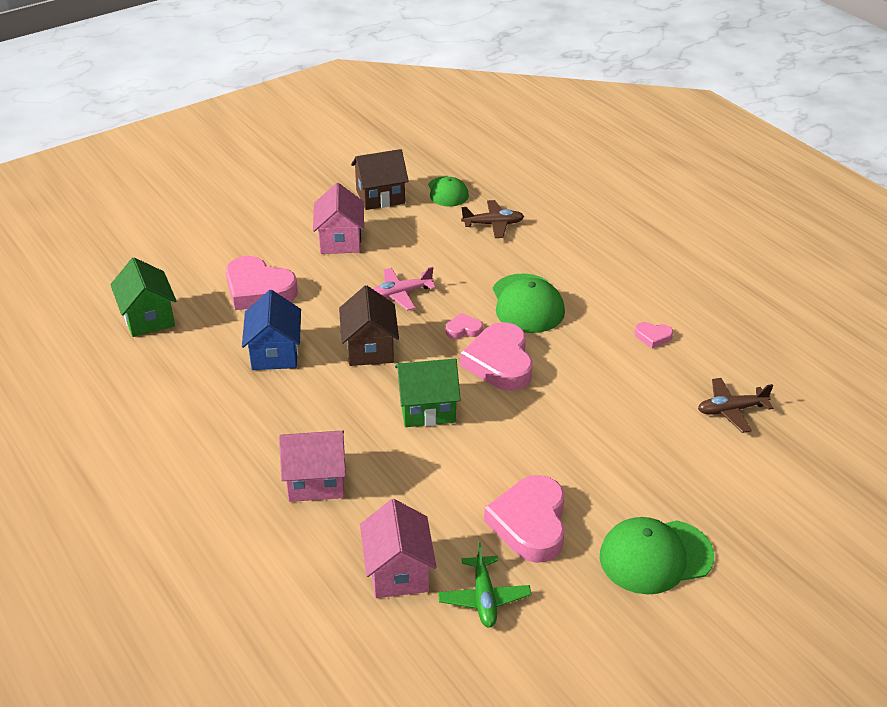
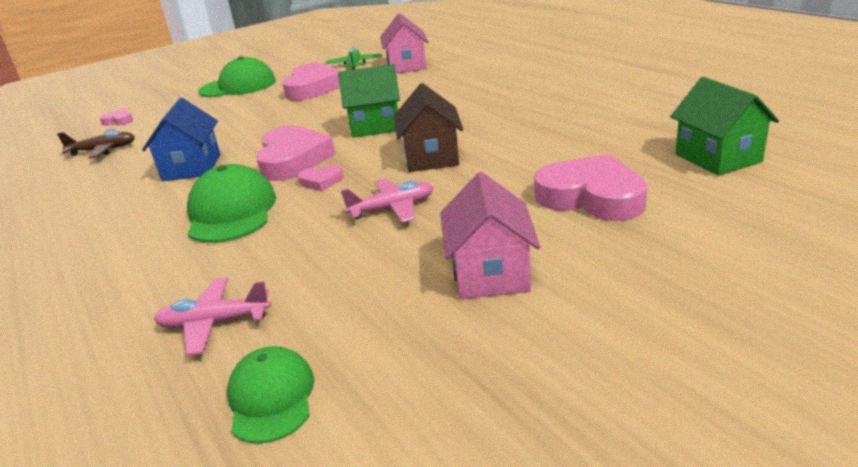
camera: 175 degrees left, 10 degrees down
(275, 353) = (537, 145): blue house -> blue house (192, 167)
(316, 481) = (469, 86): pink house -> none
(380, 197) = (421, 374): brown house -> none
(493, 224) = (214, 323): brown plane -> pink plane
(653, 337) = (113, 193): pink heart -> pink heart (119, 121)

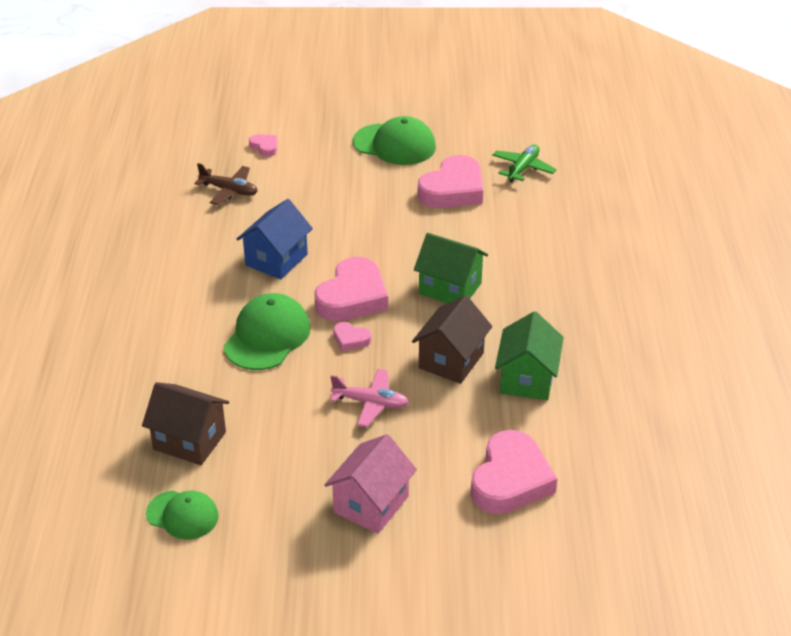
camera: 30 degrees right, 10 degrees up
(214, 323) = (190, 441): pink plane -> brown house
(271, 397) = (182, 515): green cap -> green cap turned 90 degrees clockwise
(407, 66) = (566, 201): pink house -> none
(591, 197) = (510, 479): pink heart -> pink heart turned 45 degrees clockwise
(718, 158) = (651, 500): green house -> green house (527, 379)

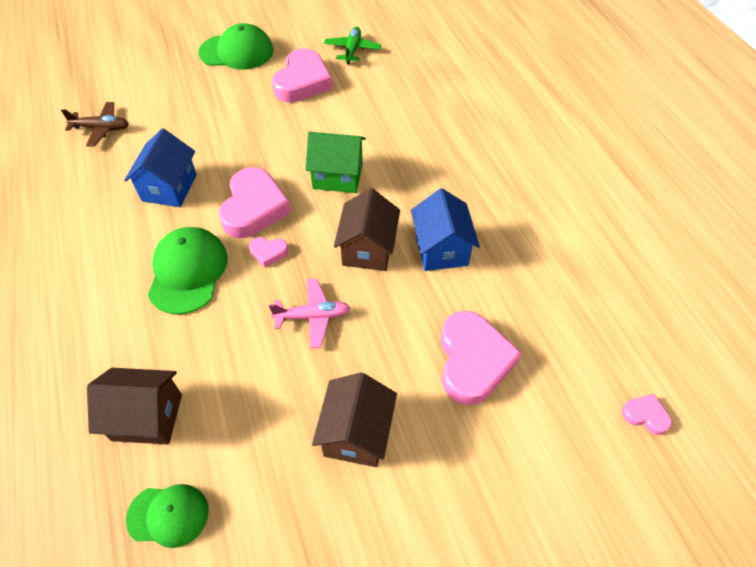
camera: 20 degrees left, 15 degrees up
(264, 147) = (121, 79): pink heart -> pink heart (645, 415)
(371, 504) = (356, 433): pink house -> brown house
(527, 379) = (441, 249): green house -> blue house

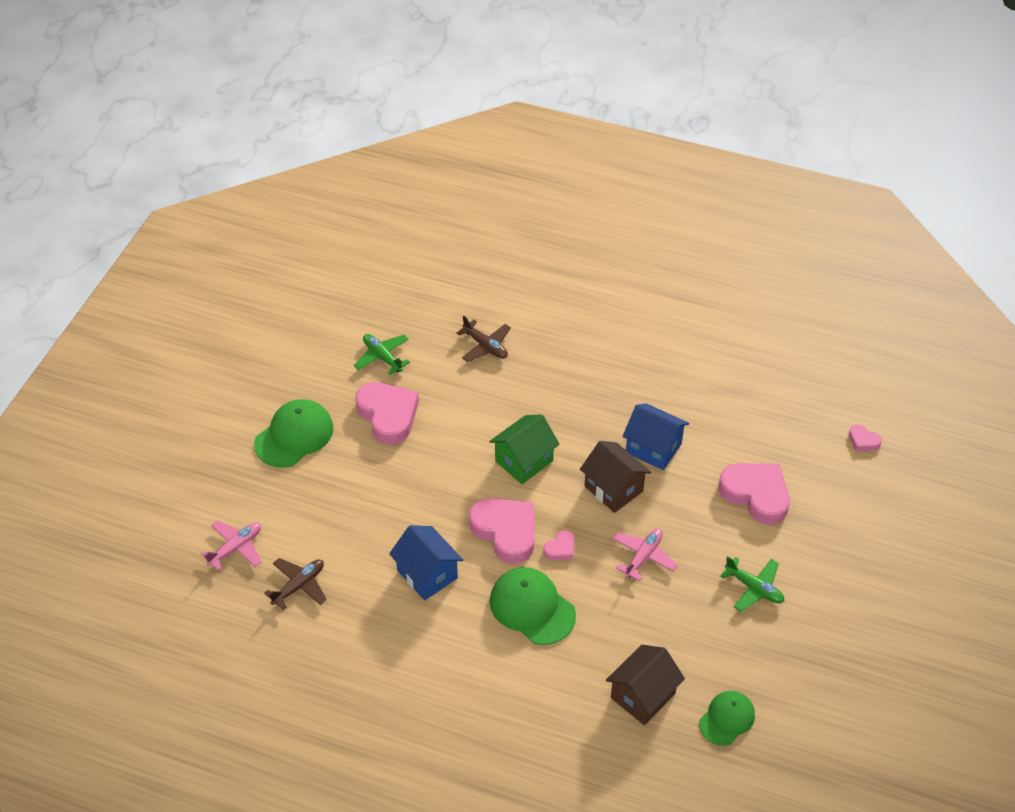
camera: 50 degrees left, 5 degrees down
(111, 81) = (236, 548): none -> pink plane
(356, 433) = (754, 588): brown house -> green plane
(425, 91) = (485, 346): none -> brown plane
(645, 415) = (863, 441): pink heart -> pink heart turned 120 degrees counterclockwise

